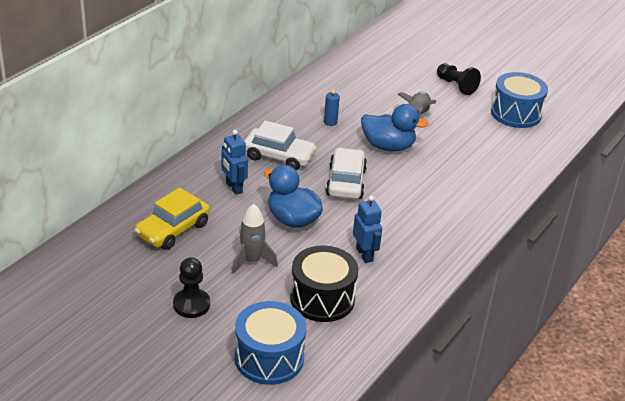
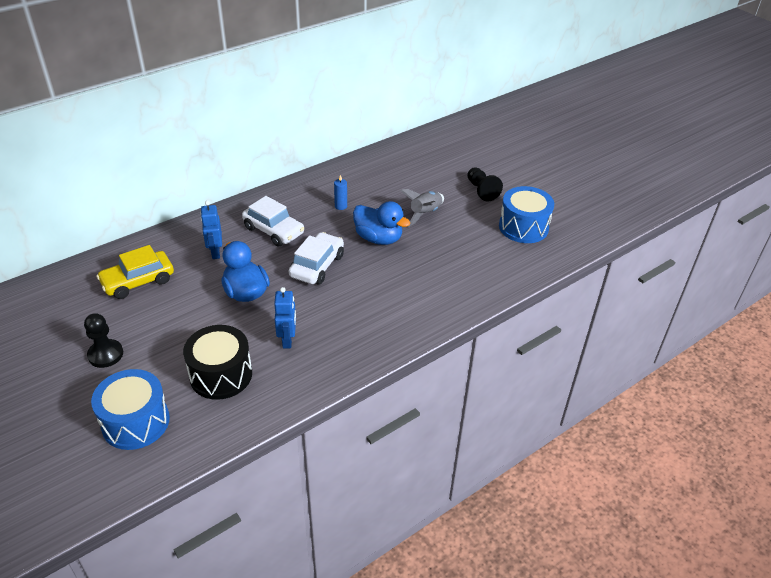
camera: 20 degrees right, 5 degrees up
(251, 261) = (184, 324): grey rocket -> none

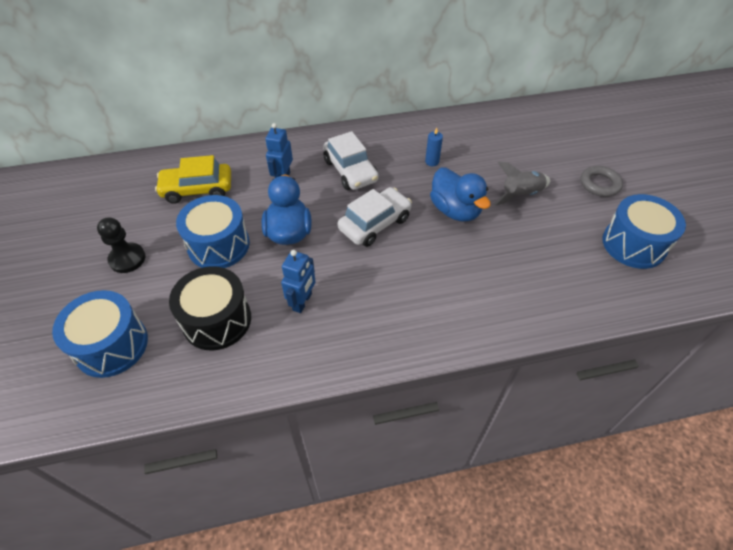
camera: 25 degrees right, 10 degrees up
(187, 320) = (218, 245): none -> blue drum
(481, 190) = (599, 184): black pawn -> grey ring

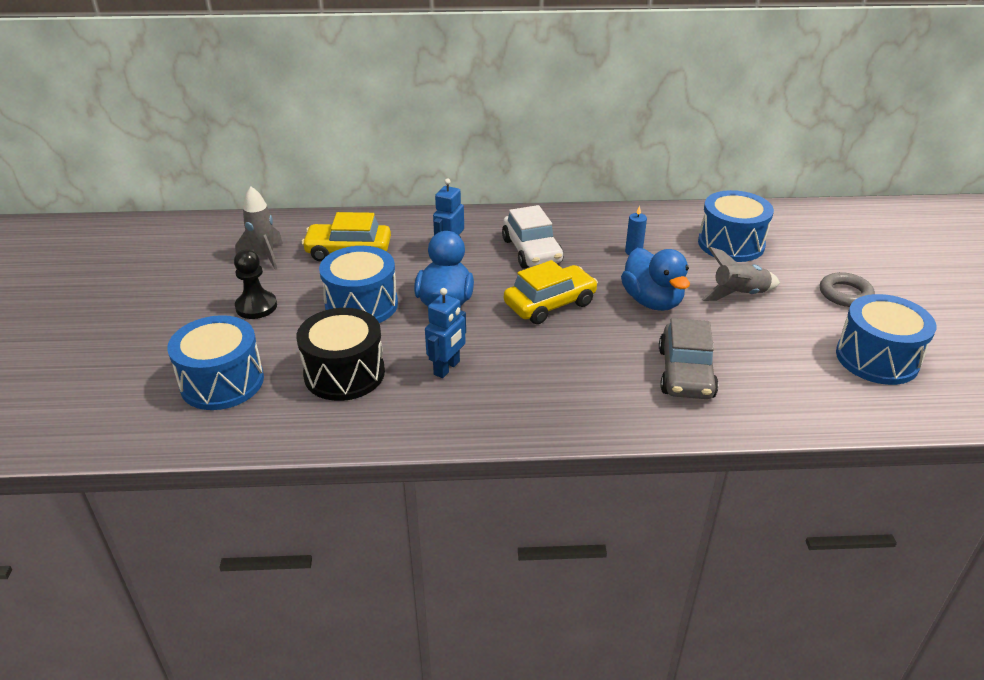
camera: 10 degrees right, 15 degrees down
(125, 204) = (264, 256): none -> grey rocket
(374, 223) = (550, 304): white car -> yellow car
(494, 279) = (686, 373): none -> grey car
(505, 145) = (731, 244): none -> blue drum

